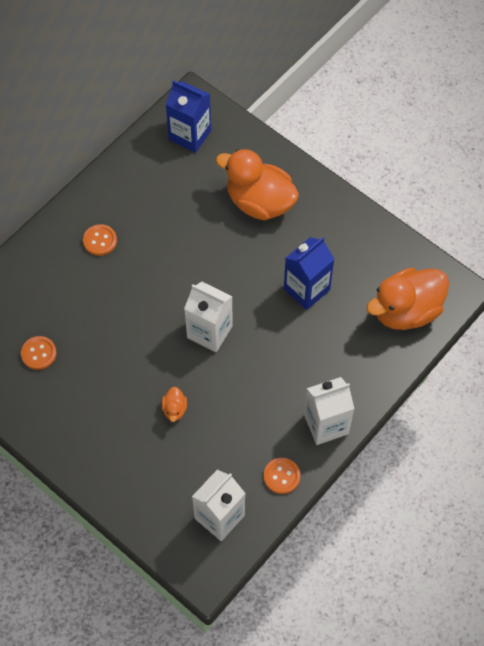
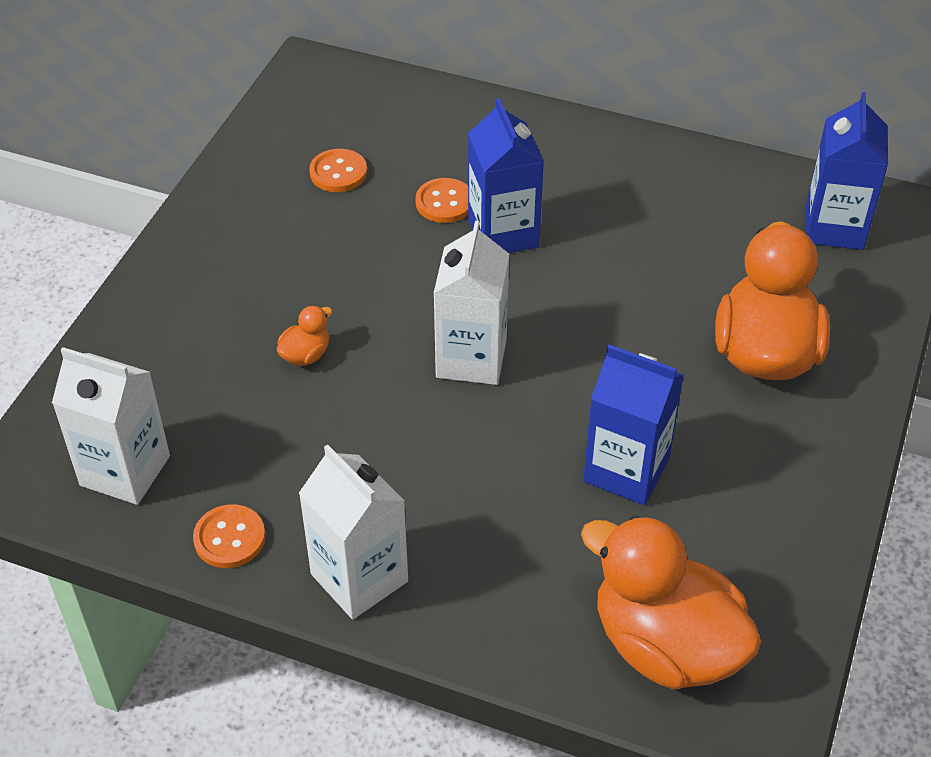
camera: 70 degrees right, 15 degrees down
(100, 241) = (568, 180): orange button -> orange button (444, 202)
(126, 286) = (503, 233): none -> blue carton
(174, 409) = (306, 355): orange duck -> orange duck turned 150 degrees clockwise

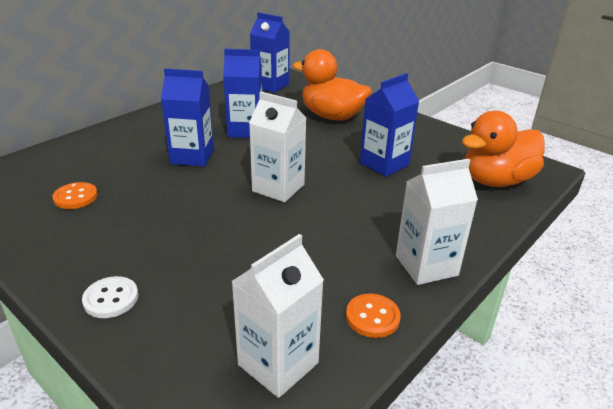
camera: 70 degrees left, 15 degrees down
(171, 295) = (111, 298): none -> white button
(306, 355) = (227, 246): orange duck -> none
(444, 202) = (148, 168): orange button -> none
(627, 259) = (245, 130): none -> blue carton

